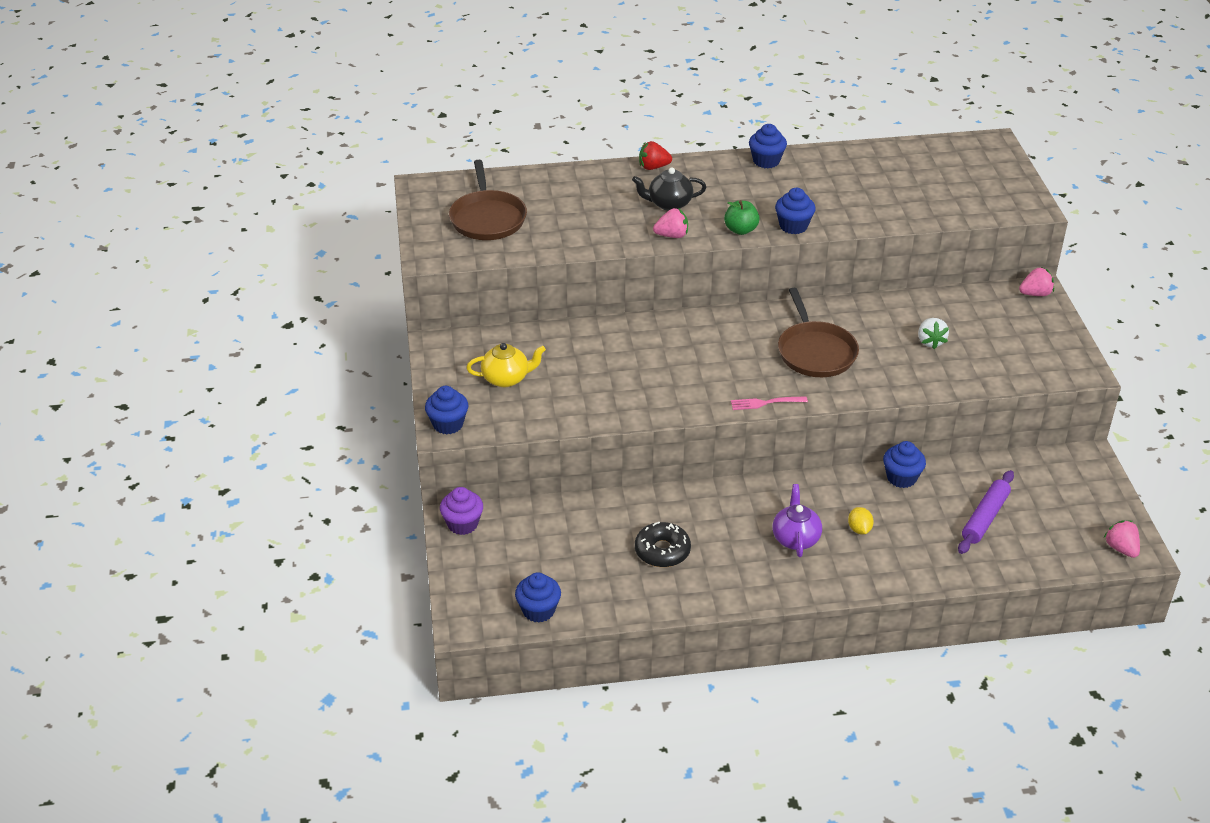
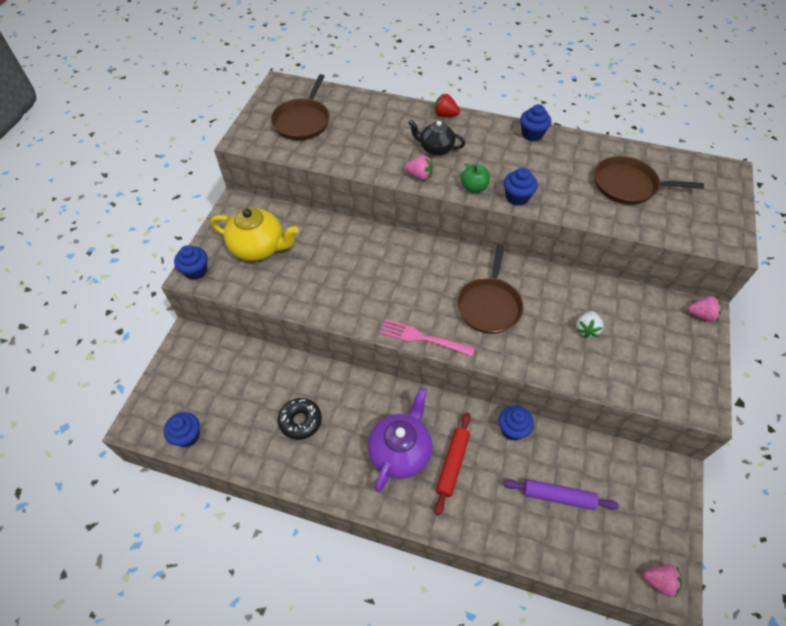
camera: 25 degrees right, 15 degrees up
(462, 524) = (190, 342): purple cupcake -> none
(506, 378) = (259, 247): yellow teapot -> yellow teapot, size x1.59
(766, 403) = (423, 338): pink fork -> pink fork, size x1.54
(795, 538) = (400, 451): purple teapot -> purple teapot, size x1.59
(859, 529) = (452, 464): yellow lemon -> red rolling pin
(900, 183) = (628, 185): none -> brown pan
(985, 518) = (558, 496): purple rolling pin -> purple rolling pin turned 45 degrees clockwise
(1121, 548) = (659, 581): pink strawberry -> pink strawberry turned 105 degrees clockwise

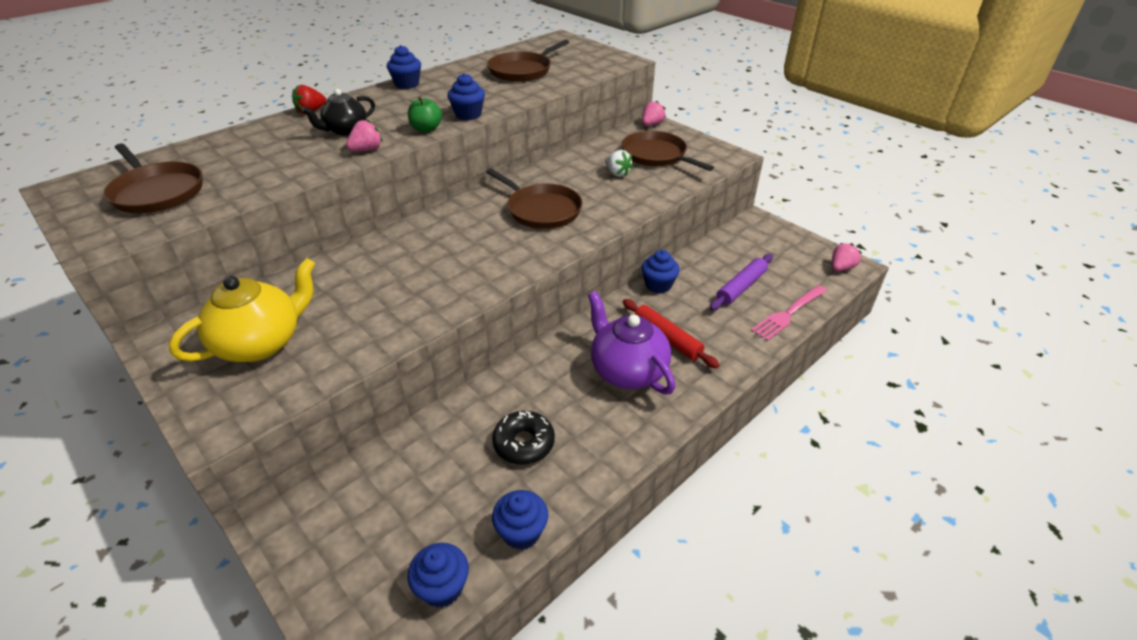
camera: 60 degrees left, 15 degrees down
(196, 271) = (213, 422): blue cupcake -> blue cupcake (521, 532)
(423, 338) = (537, 262): pink fork -> pink fork (788, 313)
(645, 345) = (656, 155): none -> brown pan

